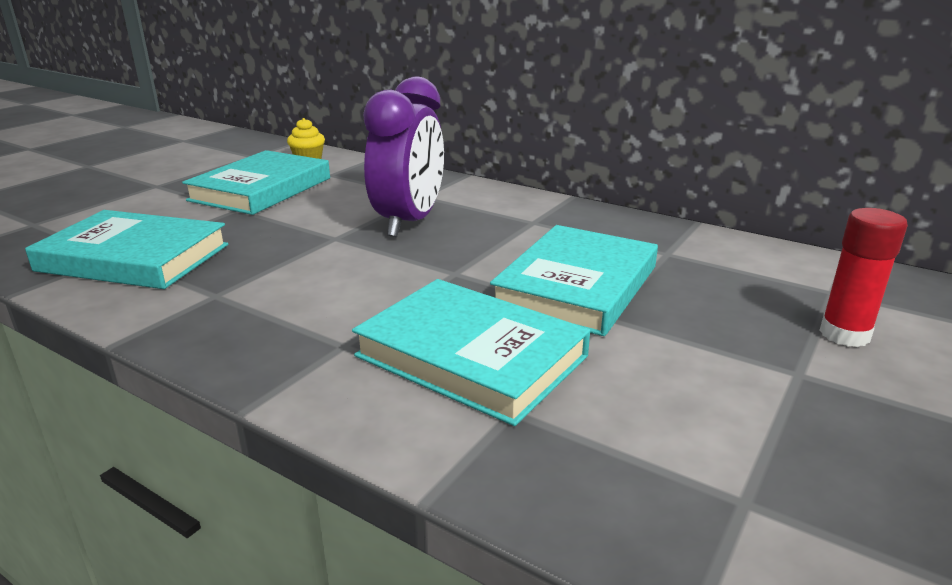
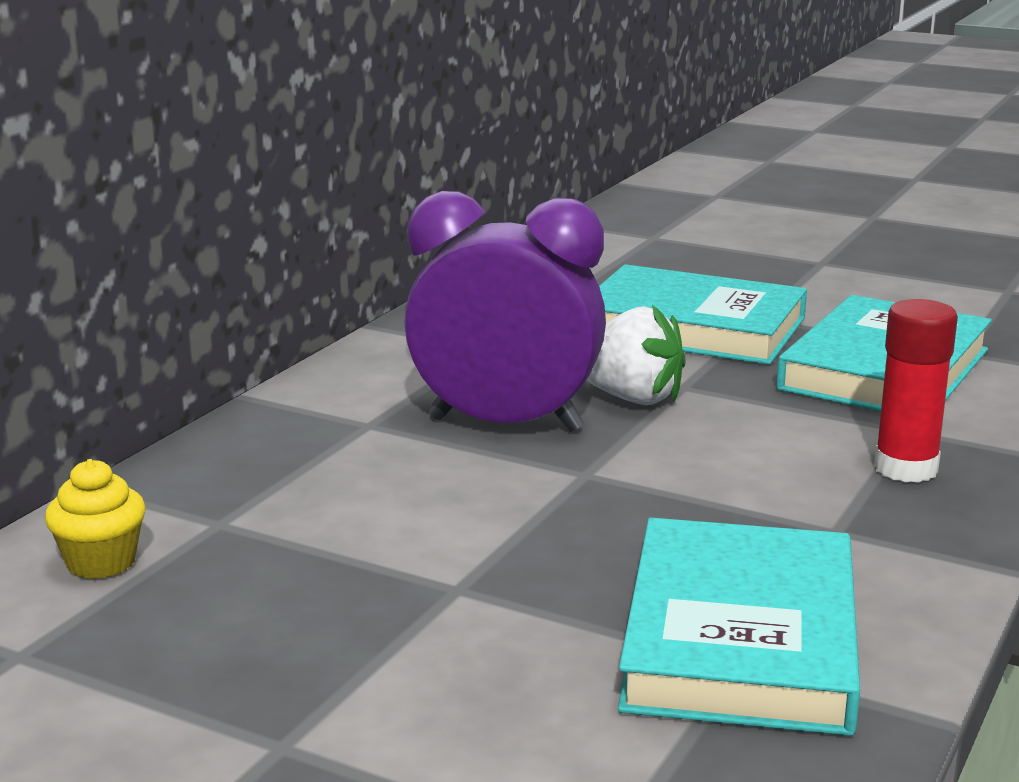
camera: 95 degrees left, 5 degrees down
(261, 189) = (324, 584): turquoise book -> none
(437, 255) = (631, 398): none -> white strawberry
(844, 334) = (742, 242): red glue stick -> red glue stick (905, 469)

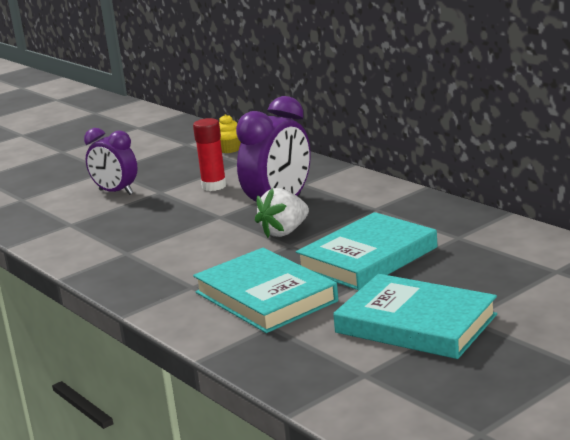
camera: 115 degrees right, 0 degrees up
(482, 660) = (116, 192): none -> purple clock
(741, 638) = (82, 226): turquoise book -> turquoise book (415, 324)
(905, 469) = (157, 276): red glue stick -> red glue stick (214, 186)

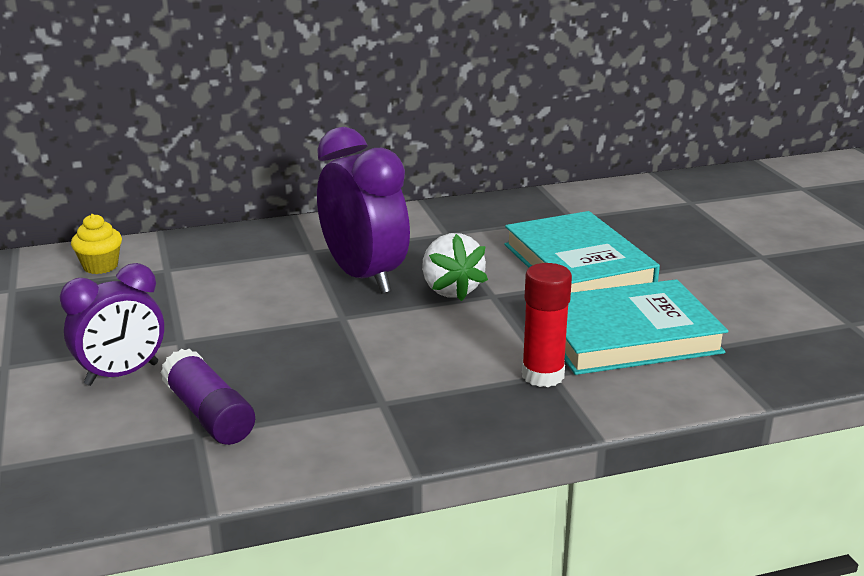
camera: 70 degrees left, 5 degrees up
(89, 220) = (209, 415): none -> purple glue stick
(214, 186) = (226, 301): red glue stick -> red glue stick (542, 375)
(415, 324) = (757, 278): turquoise book -> none

